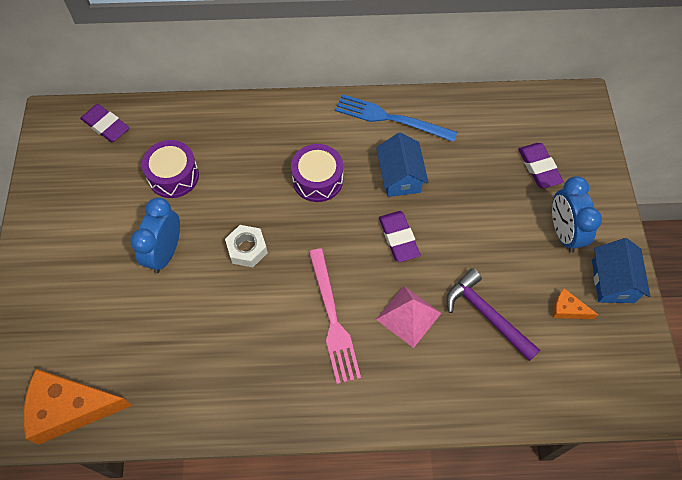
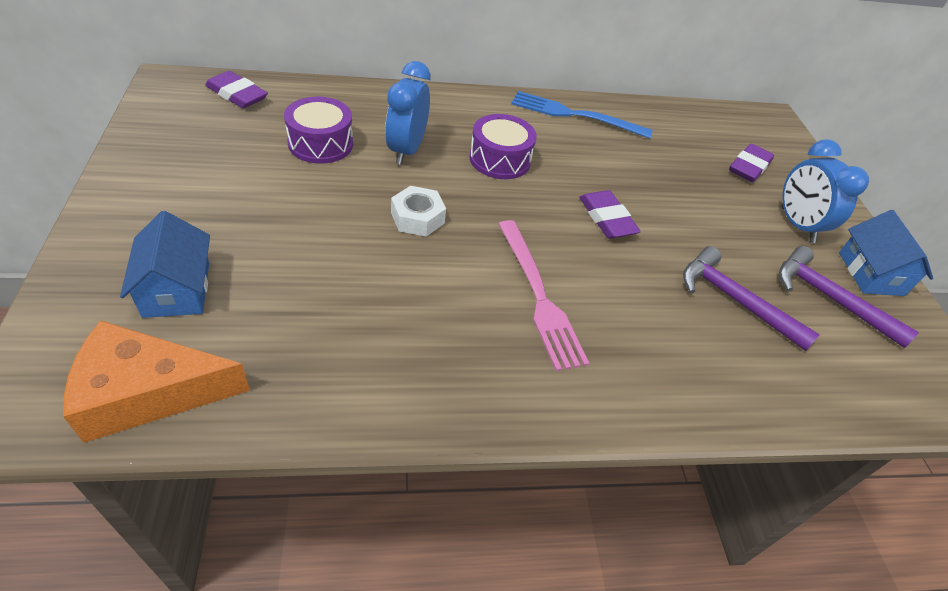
camera: 10 degrees left, 15 degrees down
(165, 253) = (308, 215): blue clock -> blue clock (406, 150)
(400, 176) = (596, 163): blue house -> blue house (177, 289)
(408, 316) = (637, 297): pink pyramid -> none
(539, 167) = (749, 167): purple eraser -> purple eraser turned 60 degrees clockwise
(567, 309) = (830, 299): orange cheese -> purple hammer

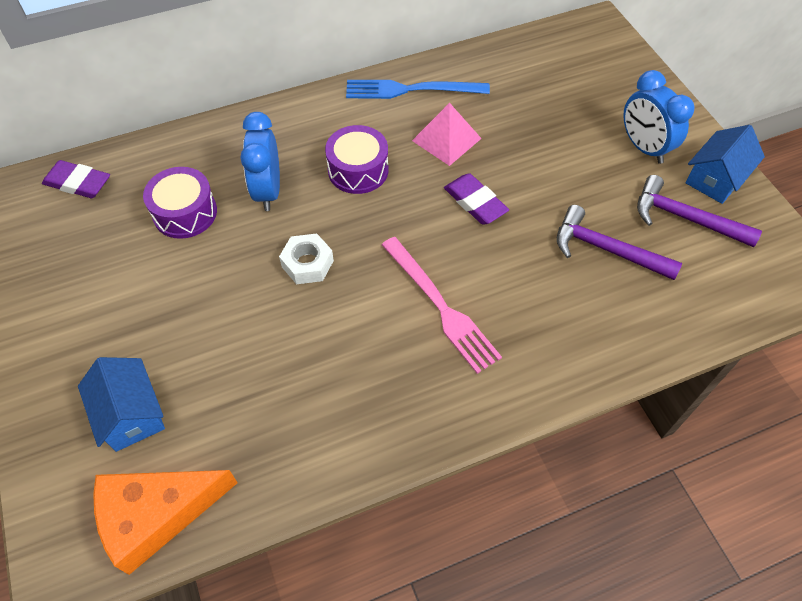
camera: 10 degrees left, 10 degrees up
(596, 161) = (446, 139): none -> pink pyramid
(749, 167) = (588, 94): purple eraser -> none
(870, 273) = (715, 178): blue house -> blue house turned 60 degrees clockwise

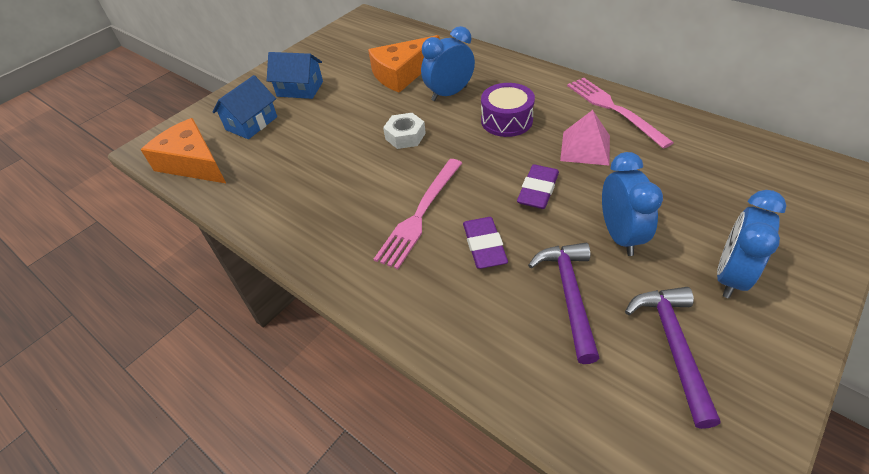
camera: 65 degrees right, 10 degrees down
(78, 183) = (390, 32): purple eraser -> purple eraser (484, 246)
(185, 213) = (402, 73): purple drum -> orange cheese
(411, 90) = (614, 109): blue fork -> pink fork
(565, 182) = (619, 235): none -> blue clock
(715, 178) = (761, 356): blue house -> blue house (300, 89)

